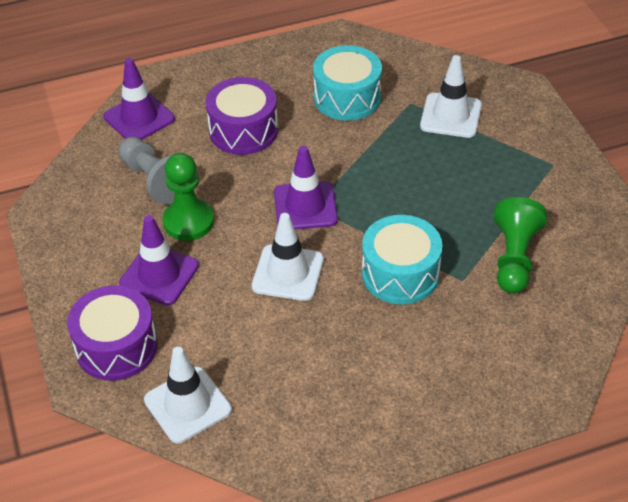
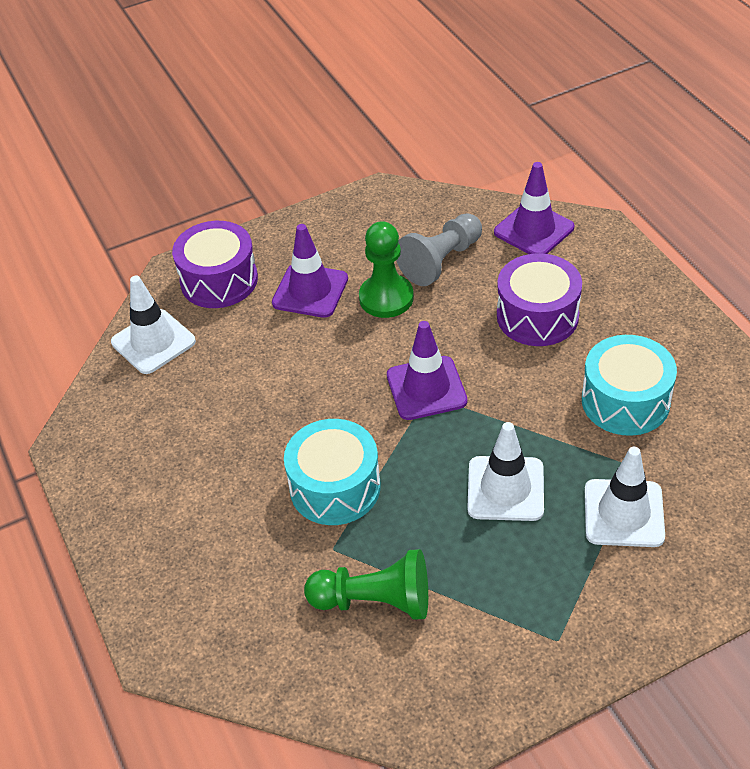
camera: 85 degrees right, 0 degrees up
(288, 273) = (324, 388): white traffic cone -> white traffic cone (505, 489)

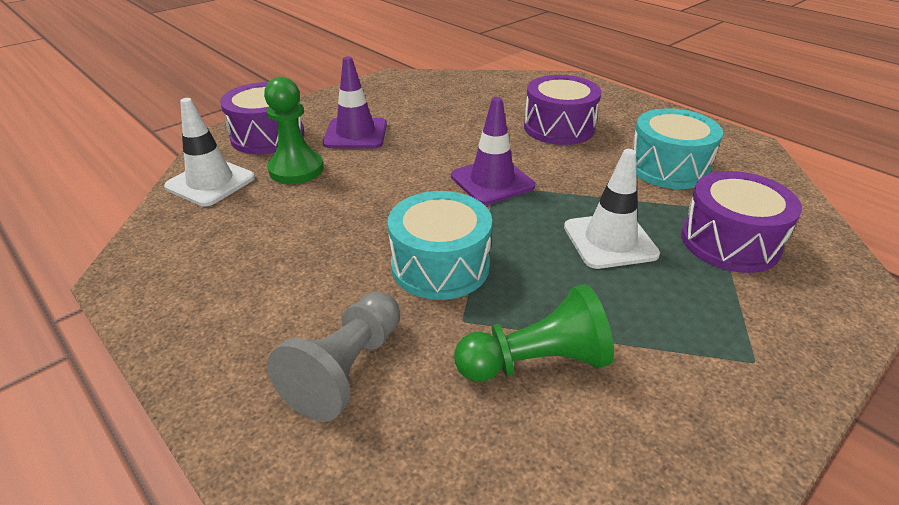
camera: 20 degrees left, 10 degrees down
(386, 298) = (425, 131): green pawn -> green pawn (296, 169)
(441, 261) = (461, 106): grey pawn -> grey pawn (346, 369)
(534, 230) = (524, 84): purple traffic cone -> none
(623, 513) = (729, 242): white traffic cone -> purple drum

